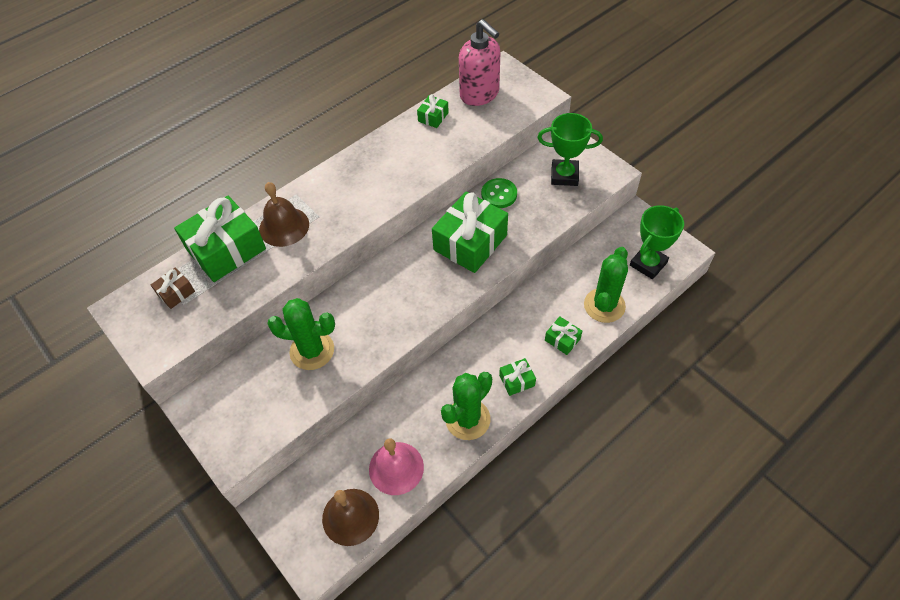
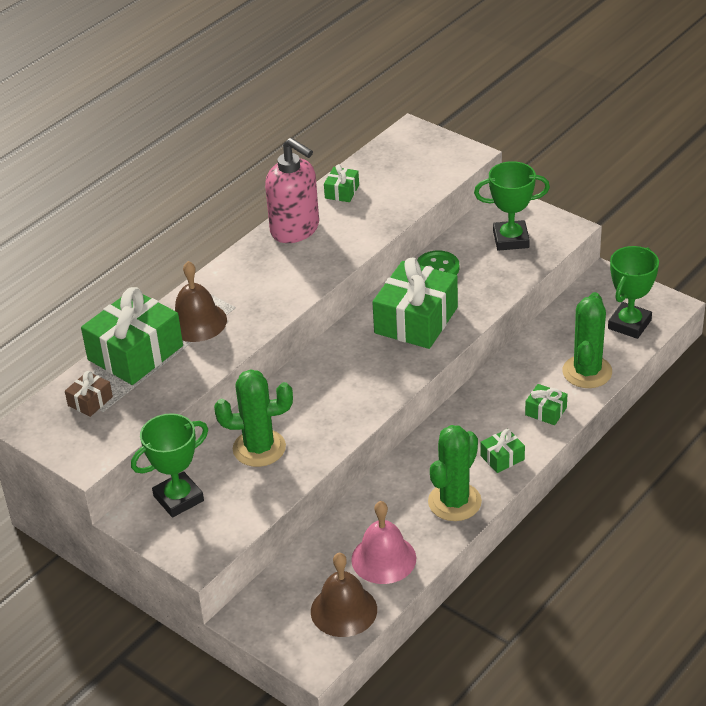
camera: 10 degrees left, 15 degrees down
(233, 391) = (178, 498): none -> green trophy
(479, 94) = (391, 162): pink soap dispenser -> pink soap dispenser (295, 229)

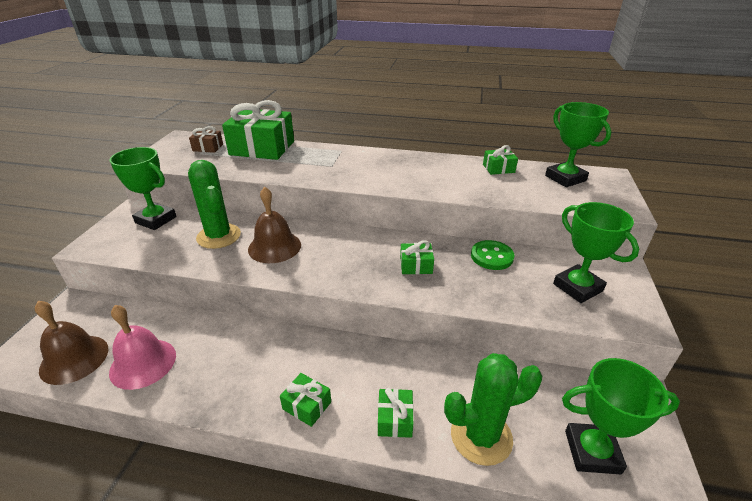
camera: 60 degrees right, 5 degrees down
(197, 322) = (306, 158): brown bell -> brown bell (274, 247)
(295, 229) = (435, 164): pink soap dispenser -> none
(395, 159) = (565, 178): none -> green trophy
(416, 320) = (416, 265): green gift -> green gift, size x0.46
(454, 502) = (230, 389): green cactus -> none

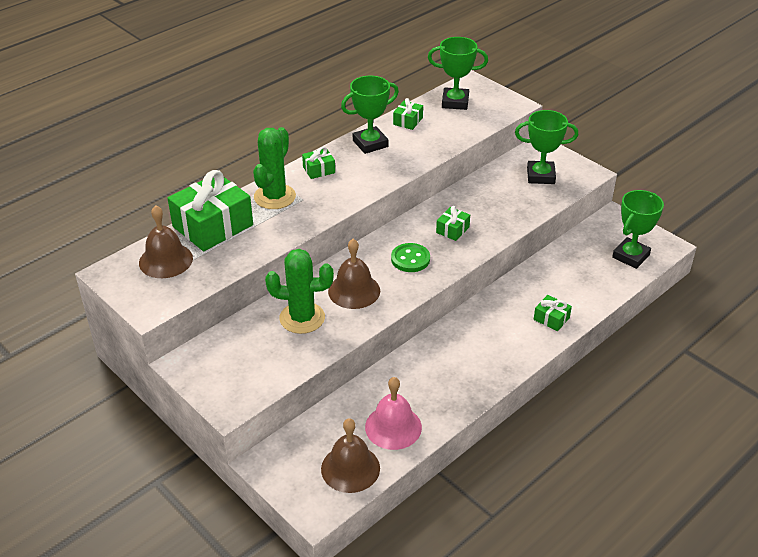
camera: 55 degrees left, 5 degrees up
(156, 220) = (225, 351): green trophy -> green trophy (370, 143)
(208, 147) = (166, 260): brown gift -> brown bell
(307, 405) = (509, 353): green gift -> green gift (319, 170)
(481, 436) = (590, 290): green cactus -> green cactus (274, 197)
(492, 256) = (477, 191): green button -> green button (410, 259)

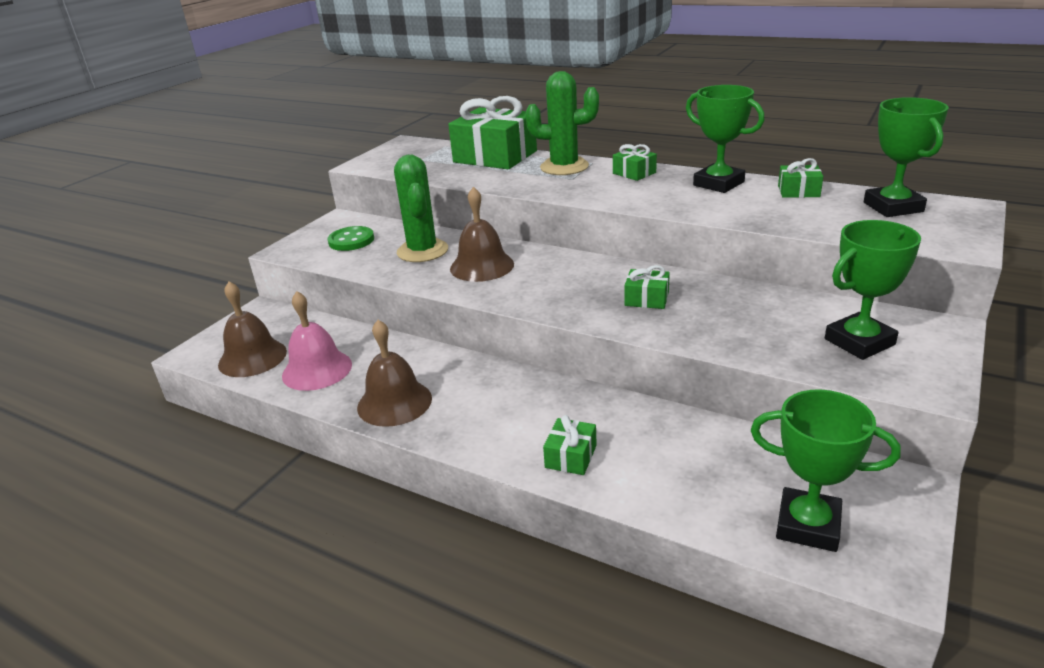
camera: 75 degrees right, 10 degrees down
(166, 260) = (432, 154): brown bell -> brown bell (394, 402)
(410, 259) = (562, 285): green button -> green button (351, 240)
(540, 176) = (859, 342): green trophy -> green trophy turned 75 degrees clockwise

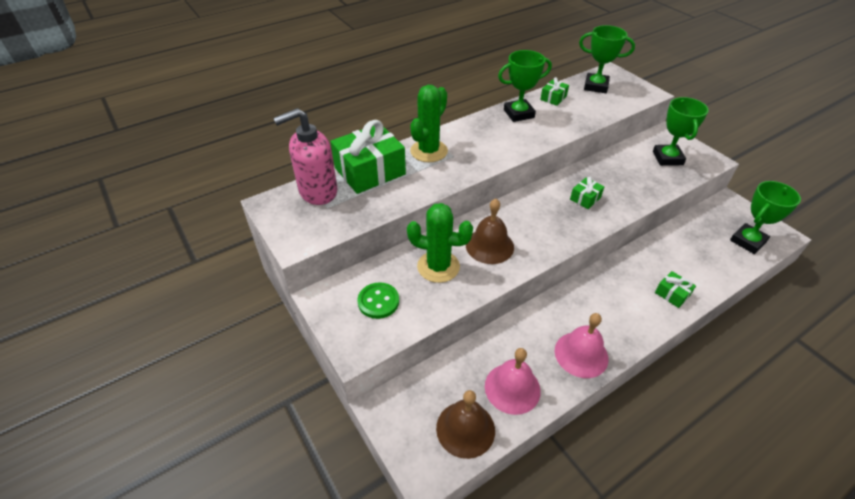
camera: 65 degrees left, 15 degrees up
(394, 402) = (581, 354): brown bell -> pink bell
(439, 150) = (317, 192): none -> pink soap dispenser
(634, 173) = (471, 131): green gift -> none

